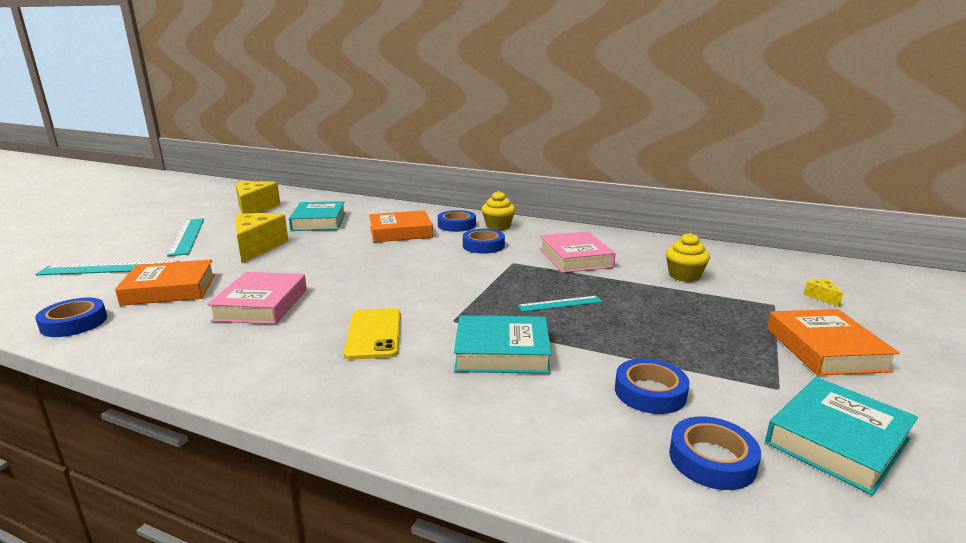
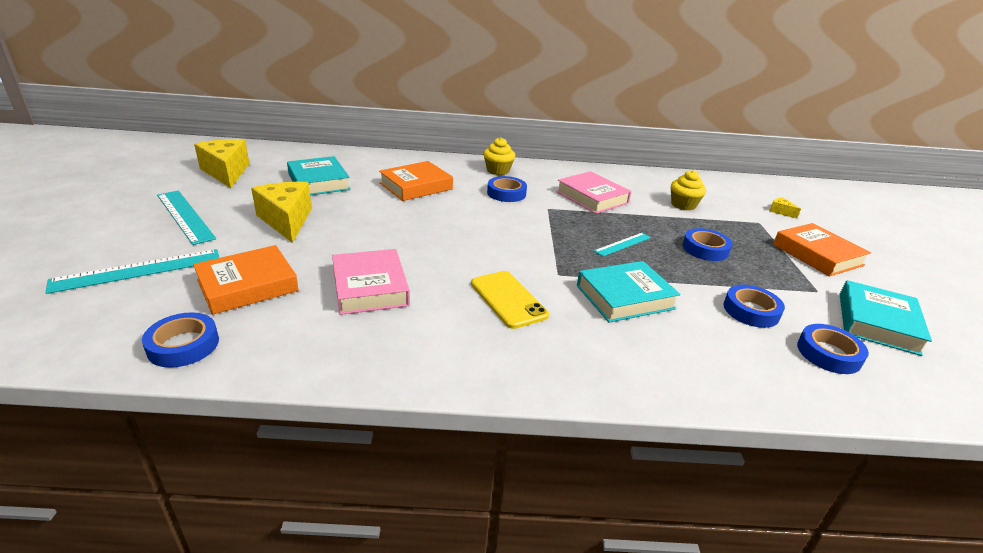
camera: 25 degrees left, 10 degrees up
(456, 225) = (460, 173): blue tape -> blue tape (705, 249)

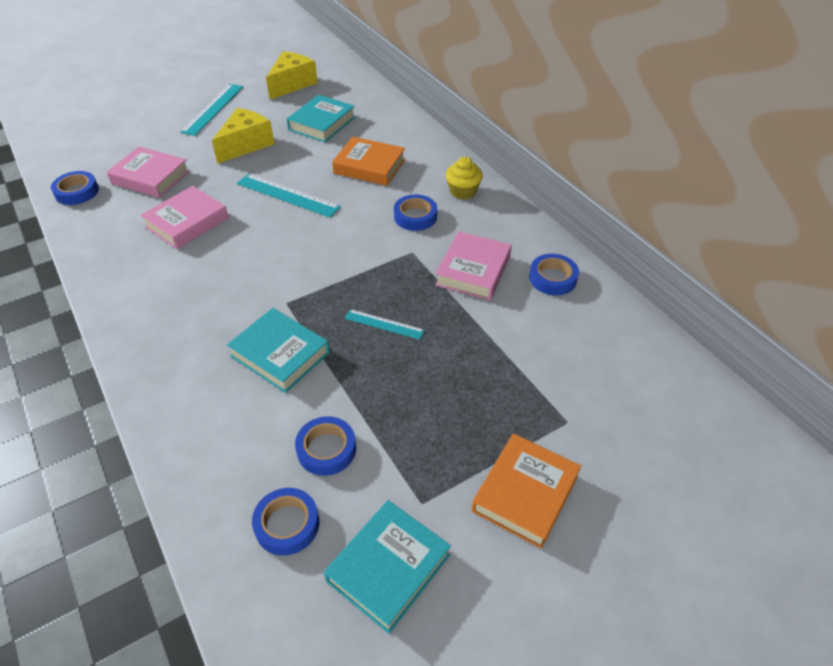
camera: 60 degrees right, 15 degrees up
(138, 270) = (136, 134): turquoise ruler -> turquoise ruler (287, 195)
(248, 285) = (150, 177): orange book -> pink book
(508, 299) = (222, 290): yellow phone -> none
(683, 205) = (539, 343): yellow cupcake -> none
(705, 249) = (435, 387): blue tape -> blue tape (552, 278)
(780, 212) = (631, 438): yellow cheese -> none
(877, 323) = (388, 568): turquoise book -> turquoise book turned 45 degrees counterclockwise

